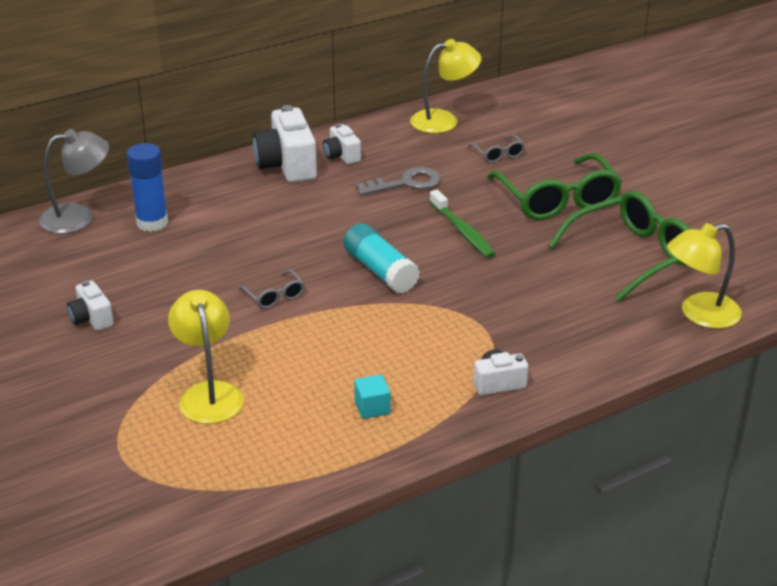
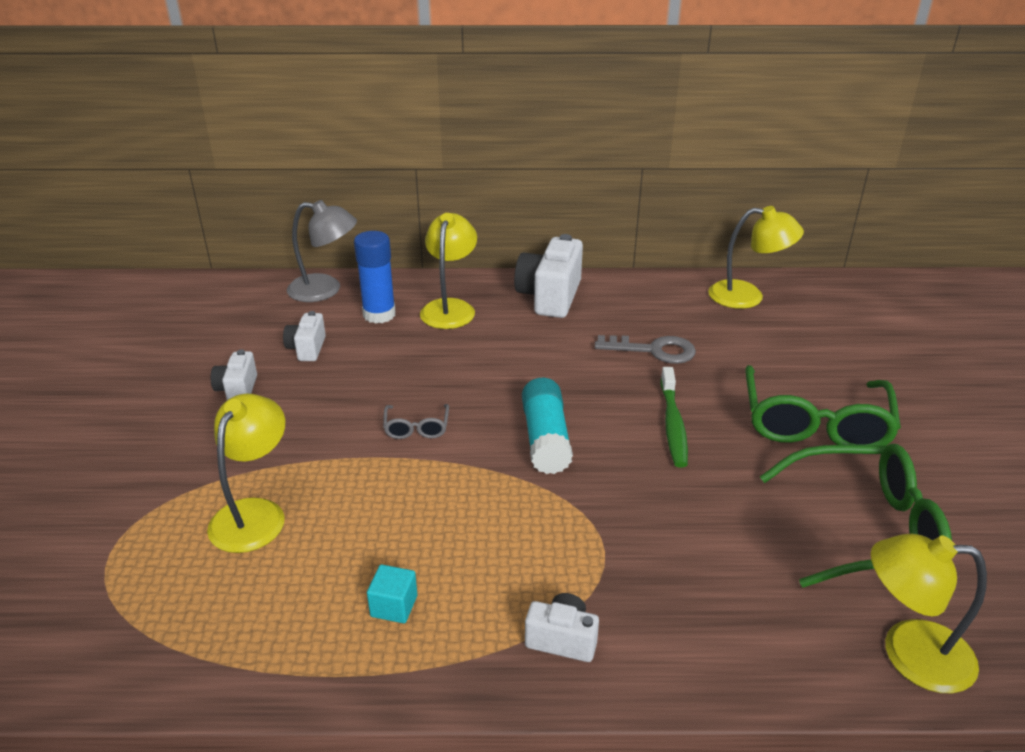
camera: 30 degrees right, 0 degrees up
(210, 199) = (450, 308): none -> yellow lamp
(341, 156) = (611, 302): white camera -> white camera (307, 349)
(498, 154) = (781, 349): grey glasses -> none

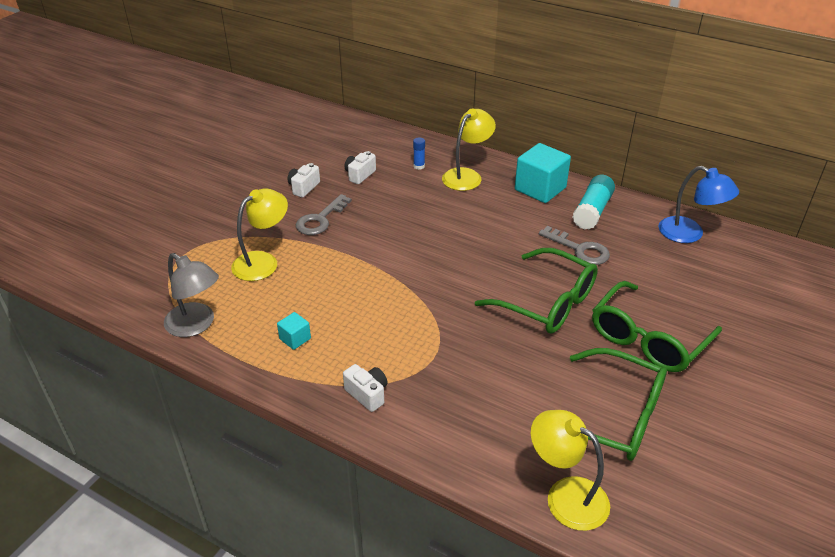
camera: 30 degrees right, 5 degrees up
(297, 424) = (320, 219): none -> grey key
(325, 290) = (399, 139): grey lamp -> grey lamp (196, 325)
(379, 314) = (419, 166): blue glue stick -> blue glue stick, size x0.50
(416, 427) = (384, 245): grey glasses -> none
(545, 439) = (455, 280): turquoise glue stick -> turquoise glue stick (592, 211)
(549, 297) = (540, 189): white camera -> turquoise cube
(673, 424) = (546, 302): green toothbrush -> green glasses
(747, 296) = (689, 234): yellow lamp -> blue lamp

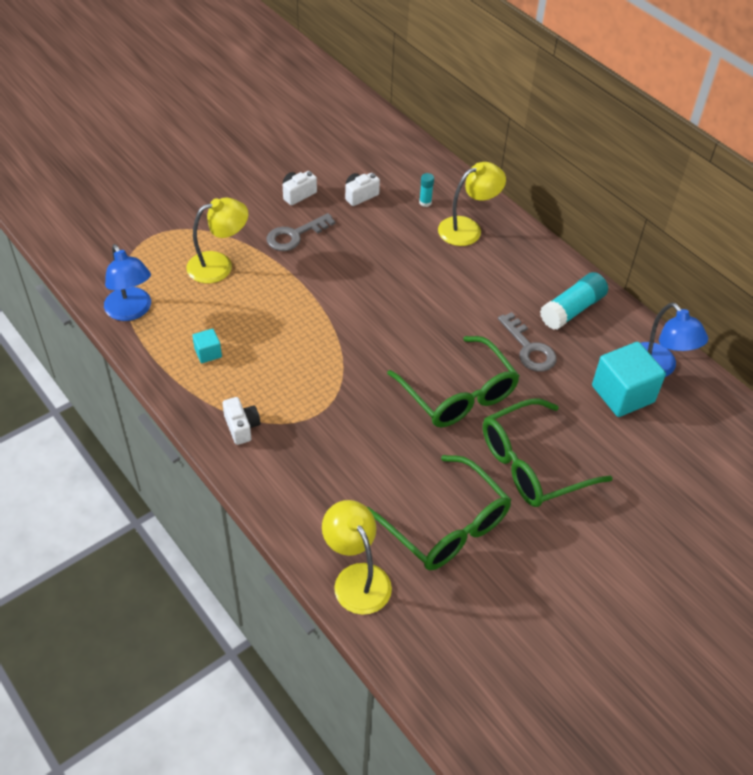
camera: 20 degrees right, 10 degrees up
(196, 325) = (131, 311): grey lamp -> blue lamp
(419, 166) = (425, 202): blue glue stick -> turquoise glue stick
(540, 189) = (534, 267): turquoise cube -> turquoise cube (622, 394)

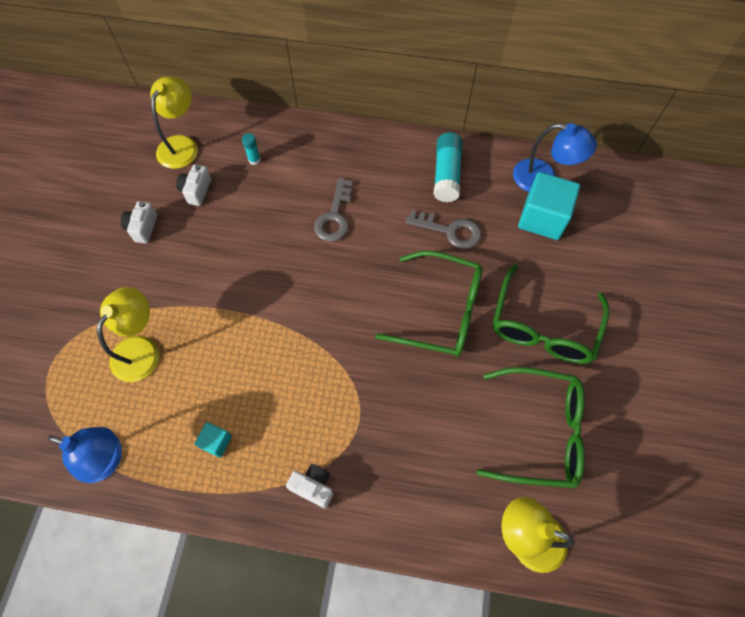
camera: 40 degrees left, 15 degrees up
(295, 235) = (179, 269): grey key -> grey key (334, 216)
(467, 228) = (308, 159): yellow lamp -> yellow lamp (181, 145)

